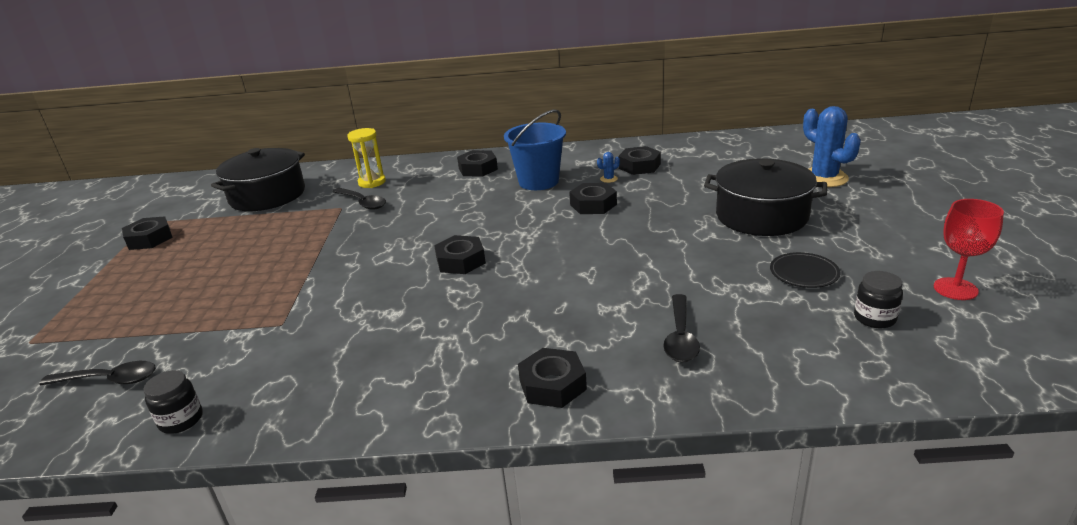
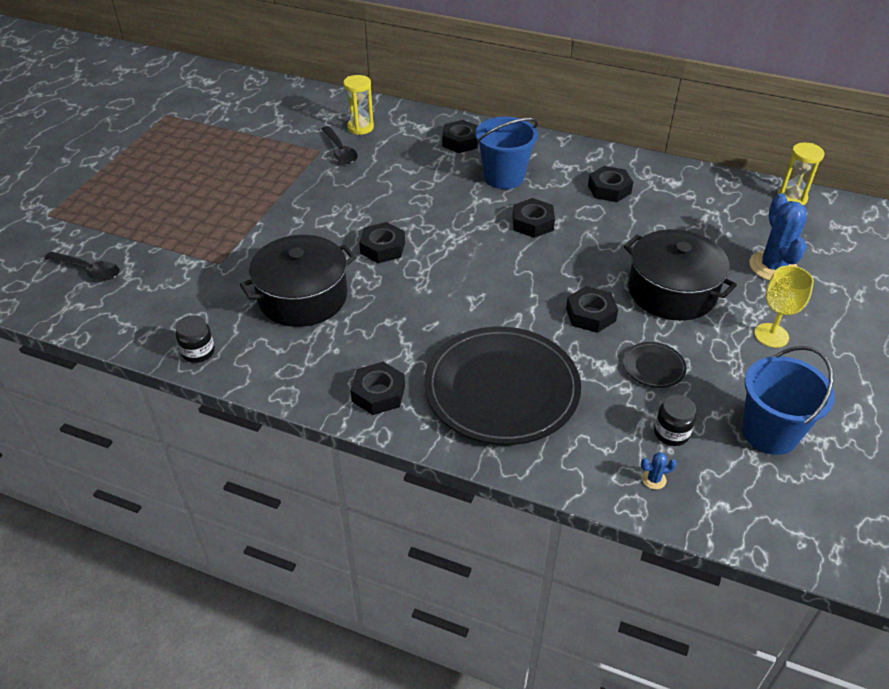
camera: 20 degrees right, 15 degrees up
(149, 239) = (160, 135): black nut -> black nut (590, 314)
(181, 420) = (122, 323): black jar -> black jar (198, 352)
(267, 196) = (268, 114): black pot -> black pot (303, 297)
(608, 179) = (569, 196): blue cactus -> blue cactus (653, 479)
(680, 337) = (501, 389): black spoon -> black plate
(790, 135) = (791, 198): none -> yellow hourglass
(874, 221) = (771, 335): none -> yellow goblet
(955, 289) = (769, 433): red goblet -> blue bucket

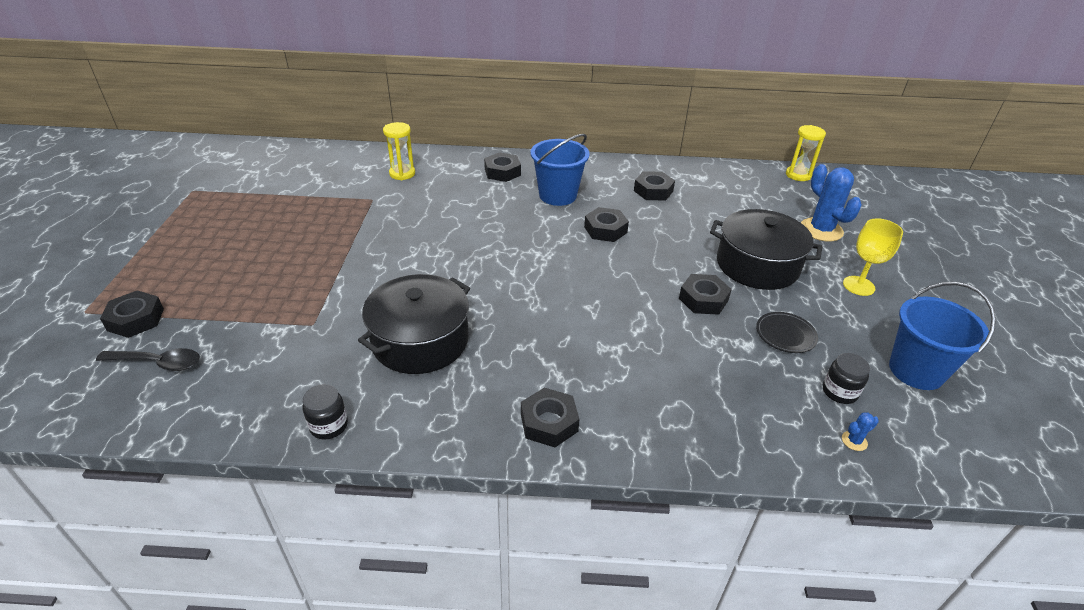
camera: 20 degrees left, 5 degrees down
(340, 151) = (392, 196): black spoon -> none
(382, 248) = (478, 277): black nut -> black nut (136, 319)
(501, 389) = (666, 388): black plate -> none

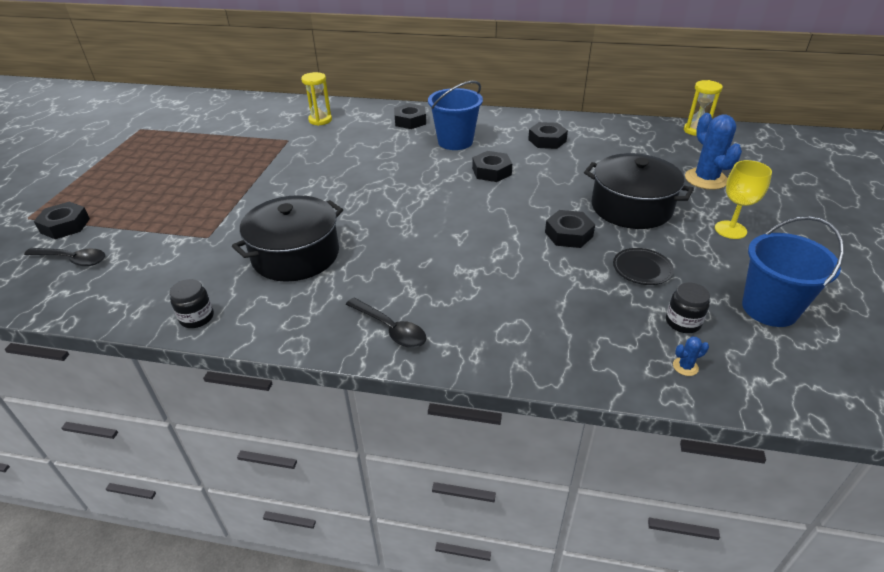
camera: 10 degrees right, 0 degrees up
(549, 422) = (391, 329): black nut -> black spoon

